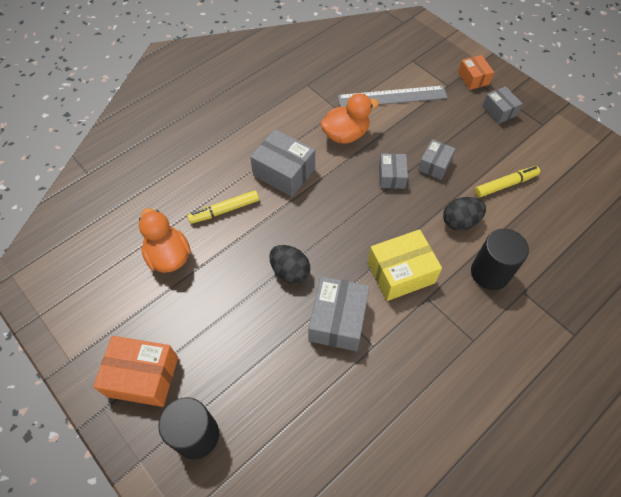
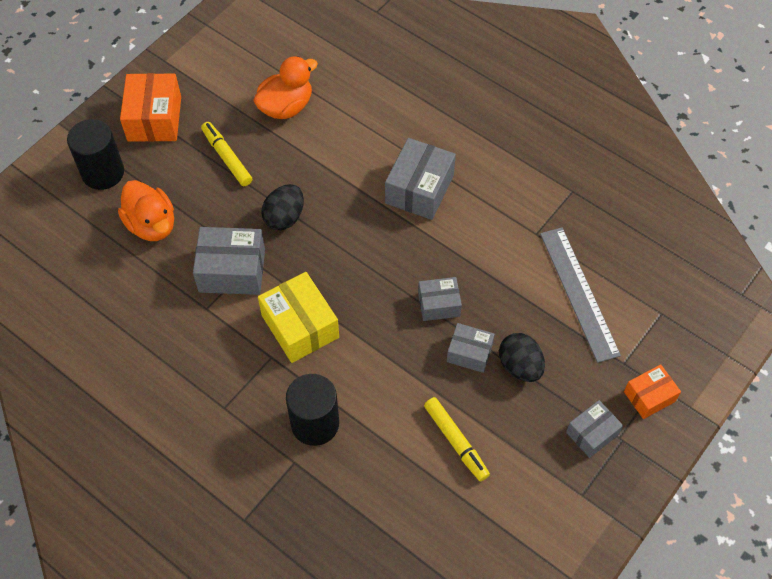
camera: 80 degrees right, 0 degrees up
(224, 210) = (353, 142): yellow marker -> yellow marker (227, 157)
(345, 134) = (495, 246): orange duck -> orange duck (152, 225)
(460, 222) = (384, 387): black egg -> black egg (520, 366)

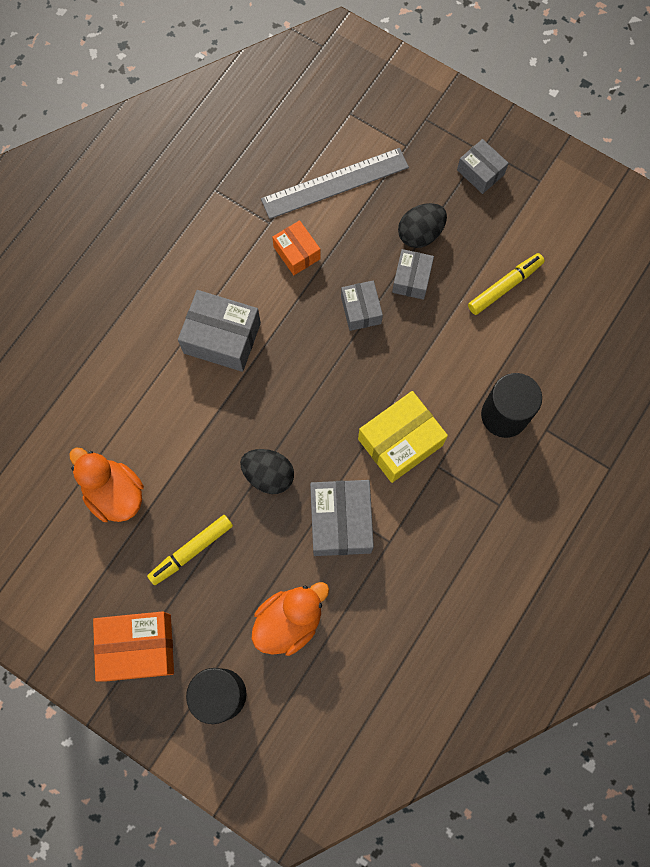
camera: 95 degrees left, 15 degrees up
(649, 396) = (437, 125): orange box -> orange box (296, 253)

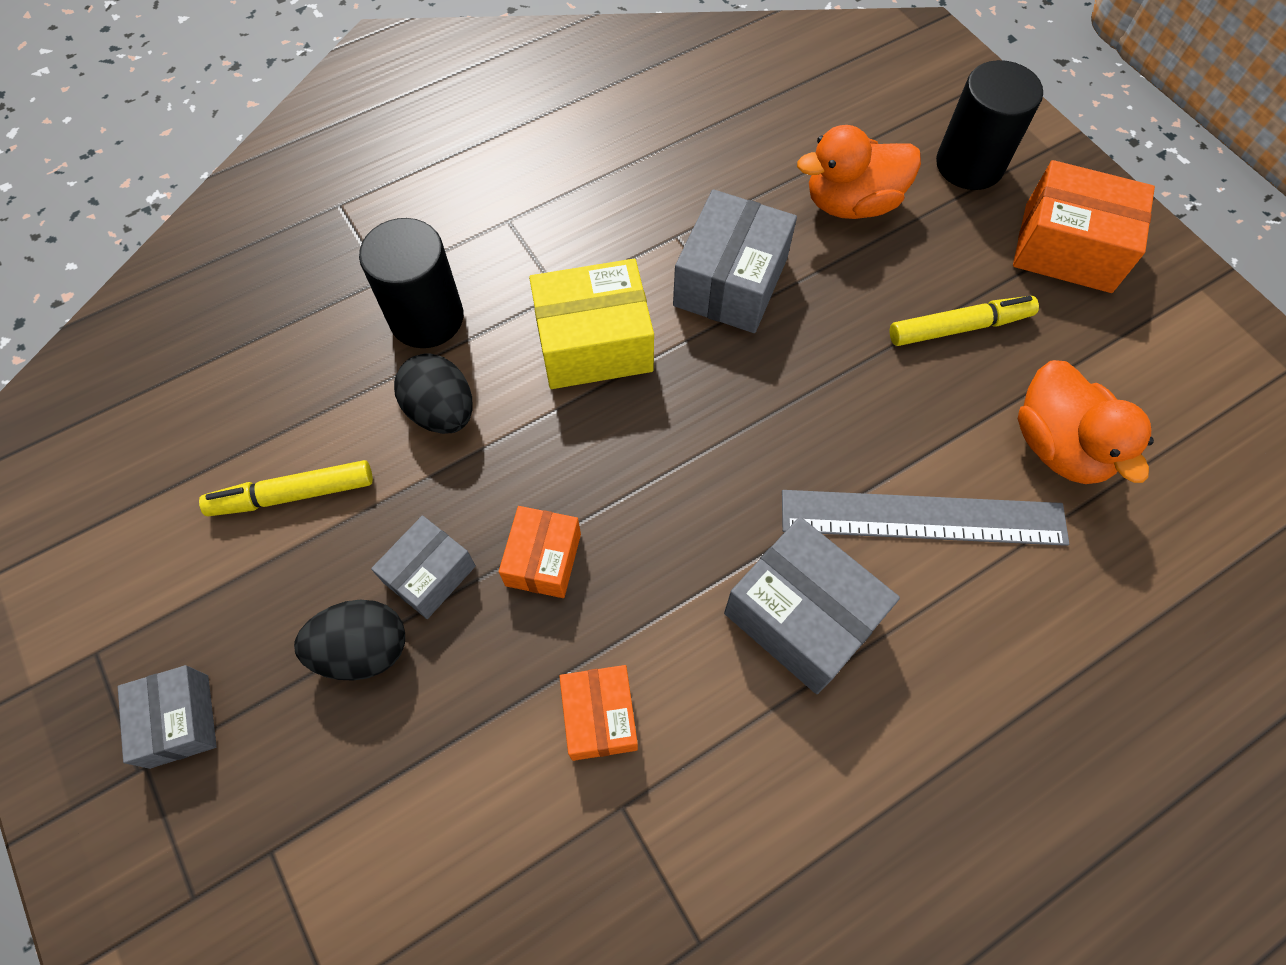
camera: 155 degrees left, 10 degrees down
(268, 475) = (808, 377): black egg -> black egg (442, 411)
(335, 183) = (454, 833): grey ruler -> grey ruler (922, 517)
(361, 310) = (543, 559): grey box -> orange box

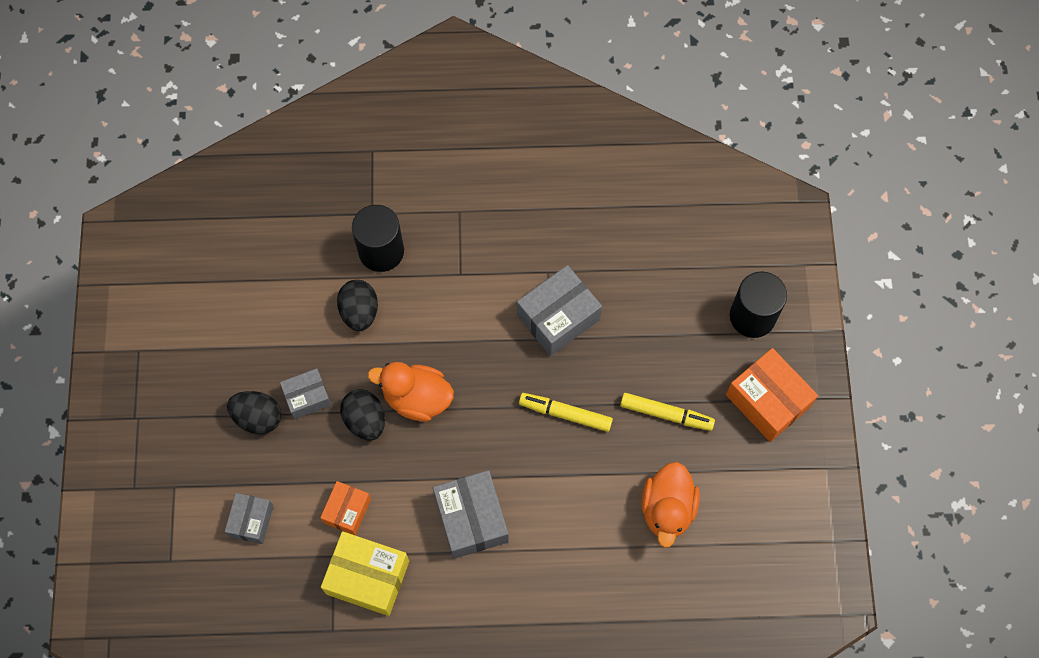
camera: 30 degrees right, 5 degrees up
(179, 721) = (161, 405): grey box -> grey box (251, 521)
(293, 494) = (263, 318): yellow marker -> yellow marker (565, 414)
(543, 559) = (365, 420): orange box -> black egg
(594, 343) = (460, 314): yellow box -> yellow box (368, 577)
(851, 203) = (662, 304): orange duck -> orange duck (417, 398)
(922, 517) = (567, 505): grey ruler -> none

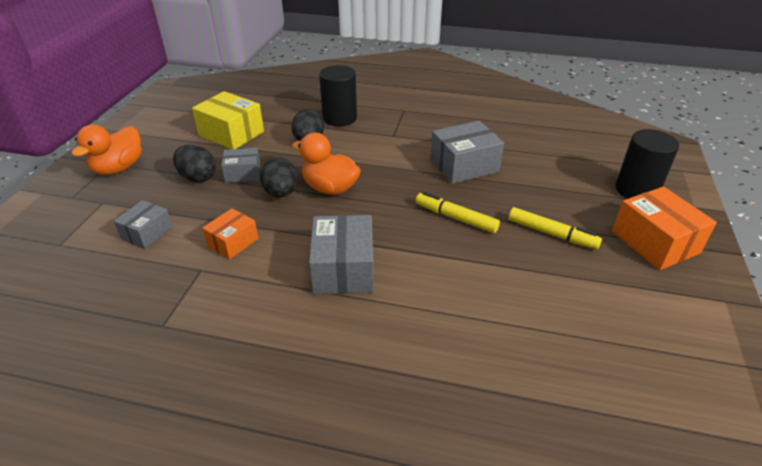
camera: 15 degrees right, 30 degrees down
(368, 577) = (223, 291): yellow box -> yellow box (231, 133)
(667, 509) = (546, 300): orange duck -> orange duck (118, 168)

